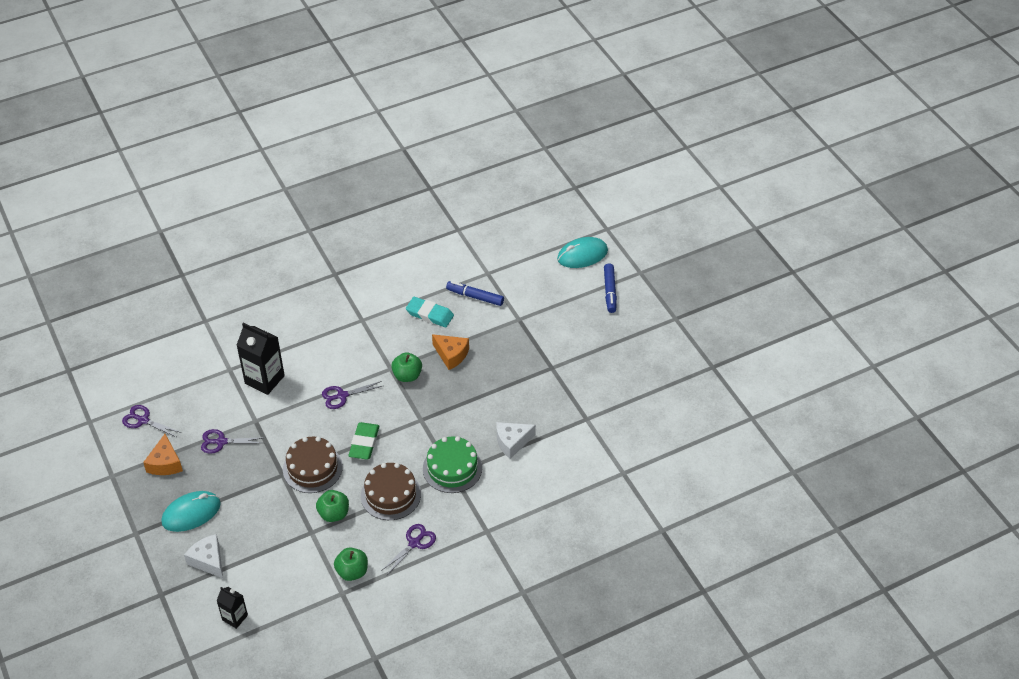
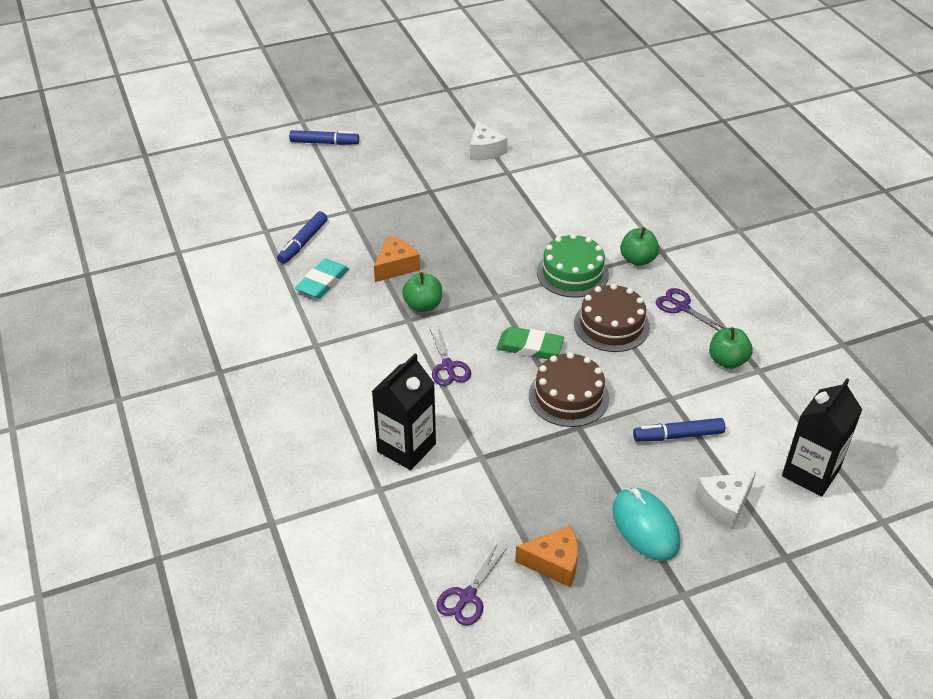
camera: 85 degrees left, 5 degrees down
(221, 442) = (517, 495): purple scissors -> none
(235, 617) = (810, 473): black carton -> black carton, size x1.76
(273, 535) = (678, 435): none -> blue marker
(334, 514) = (641, 376): green apple -> green apple (637, 260)
(512, 442) = (537, 226): white cheese -> white cheese (485, 150)
(582, 255) = (261, 157): turquoise mouse -> none

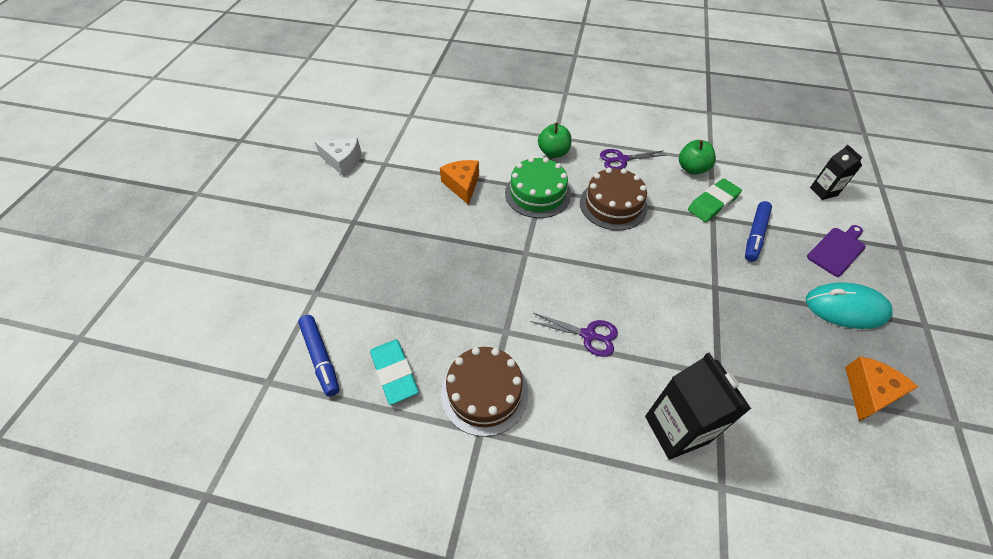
camera: 55 degrees left, 10 degrees up
(324, 143) = (199, 258): blue marker -> none
(396, 266) = (427, 301): orange cheese -> orange cheese (462, 185)
(423, 305) = (495, 309): green apple -> none
(467, 597) = (894, 487): purple scissors -> none
(530, 347) = (603, 265): green eraser -> green eraser (713, 203)
(568, 396) = (677, 274): brown cake -> brown cake (484, 392)
(724, 504) = (837, 250): white cheese -> purple cutting board
(810, 473) = (823, 191): black carton -> black carton, size x0.57

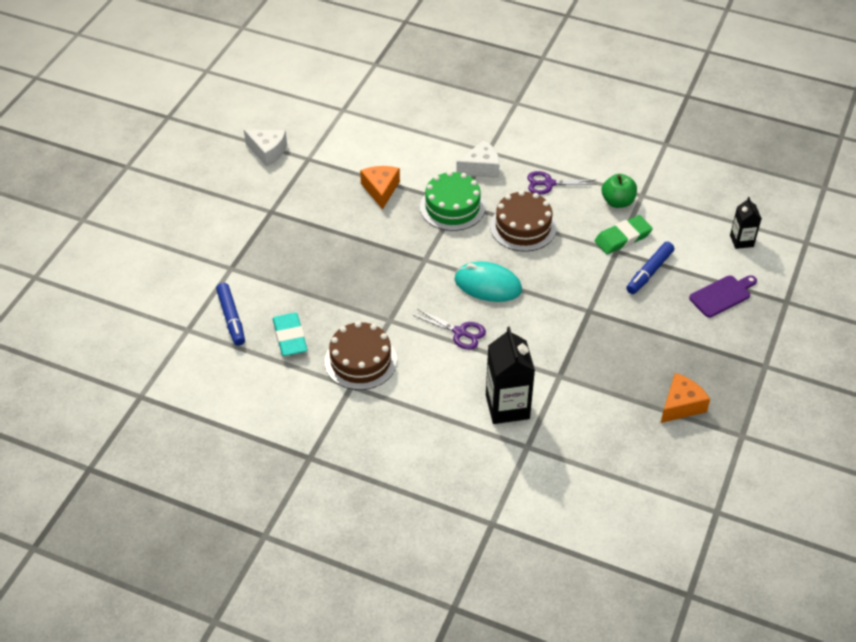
camera: 10 degrees right, 5 degrees down
(553, 152) = (481, 168): green apple -> white cheese
(845, 308) = (700, 343): turquoise mouse -> turquoise mouse (488, 285)

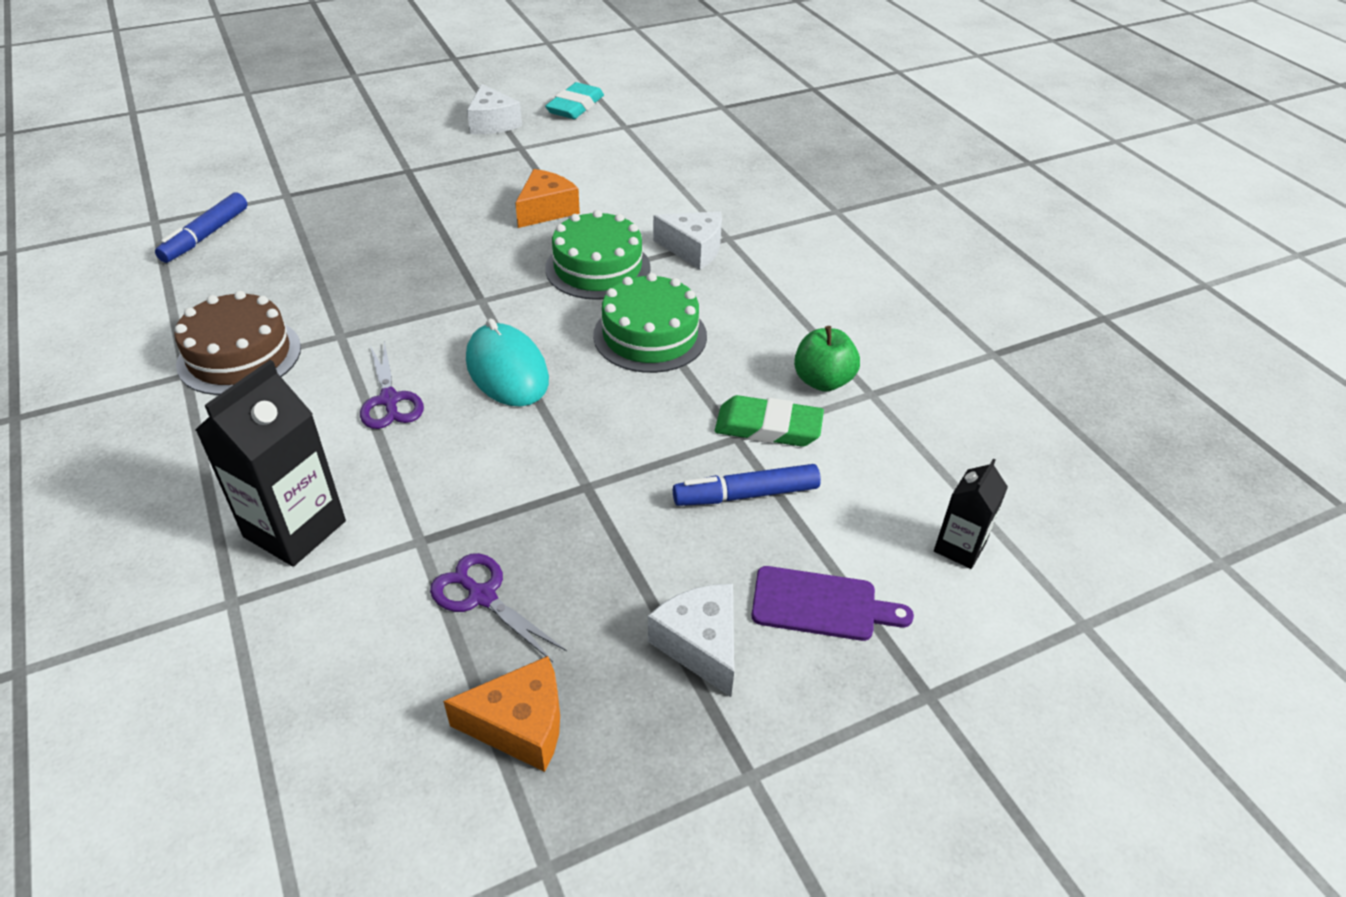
camera: 40 degrees right, 5 degrees down
(290, 337) = (220, 287): turquoise eraser -> turquoise eraser (575, 106)
(523, 227) = (650, 335): brown cake -> green cake
(548, 183) = (755, 309): purple scissors -> purple scissors (482, 596)
(702, 338) = (700, 644): none -> white cheese

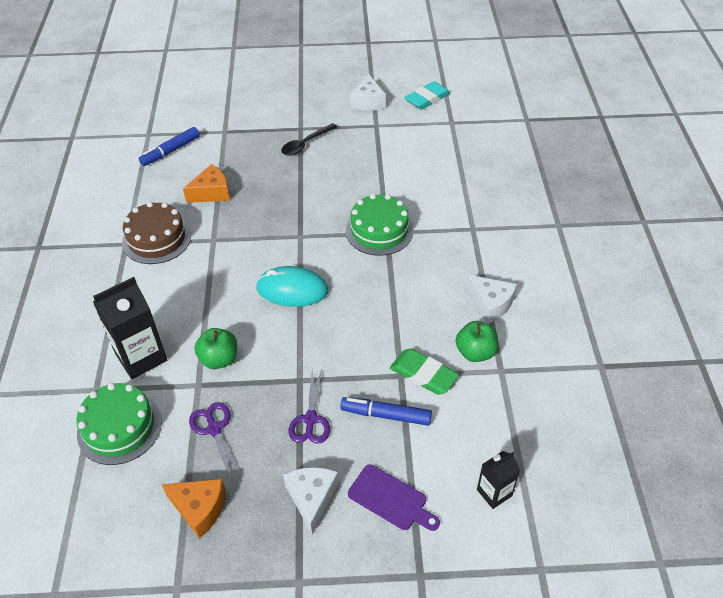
camera: 25 degrees right, 5 degrees up
(389, 400) = (220, 291): purple scissors -> purple scissors (310, 419)
(426, 187) = (306, 144): none -> black spoon
(437, 494) = (219, 359): none -> green apple
(507, 370) = (292, 289): turquoise mouse -> turquoise mouse turned 75 degrees counterclockwise
(546, 210) = (369, 179): orange cheese -> orange cheese (212, 193)
(650, 335) = (386, 289): green cake -> green cake (119, 427)
(693, 249) = (446, 232): white cheese -> white cheese (490, 304)

